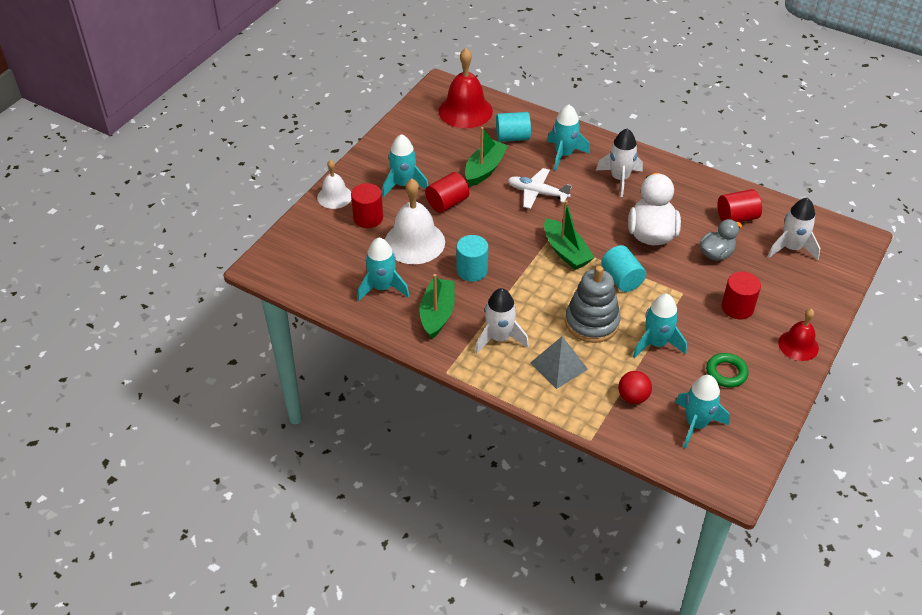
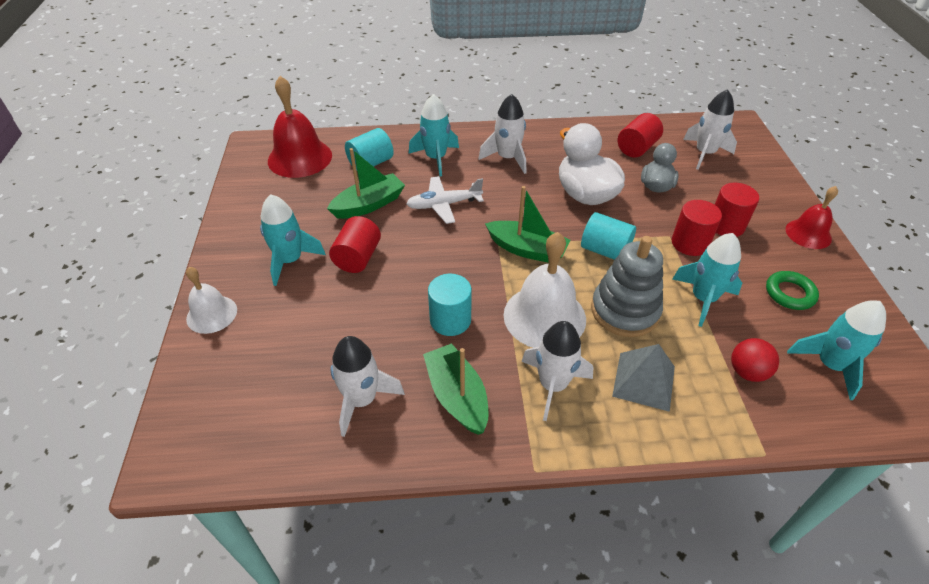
camera: 35 degrees left, 0 degrees up
(368, 218) = (275, 320): red cylinder -> red cylinder (690, 243)
(382, 288) = (362, 400): turquoise rocket -> white rocket
(414, 242) = (356, 321): white bell -> white bell (544, 316)
(485, 169) = (369, 205): green boat -> green boat turned 60 degrees clockwise

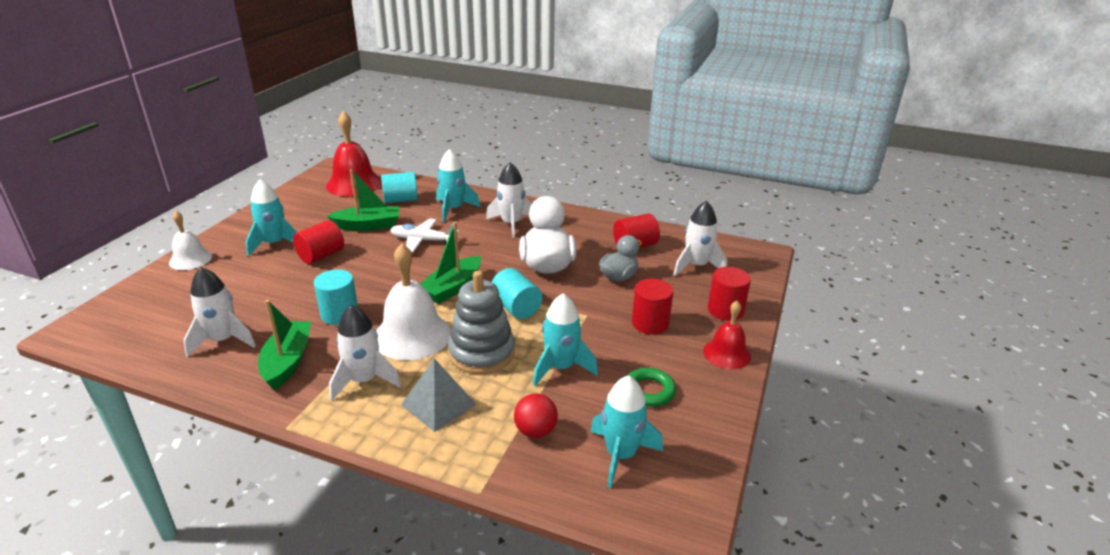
camera: 25 degrees right, 15 degrees down
(527, 249) = (452, 288): green boat -> green boat turned 75 degrees clockwise
(690, 243) = (598, 326): red cylinder -> red cylinder (725, 310)

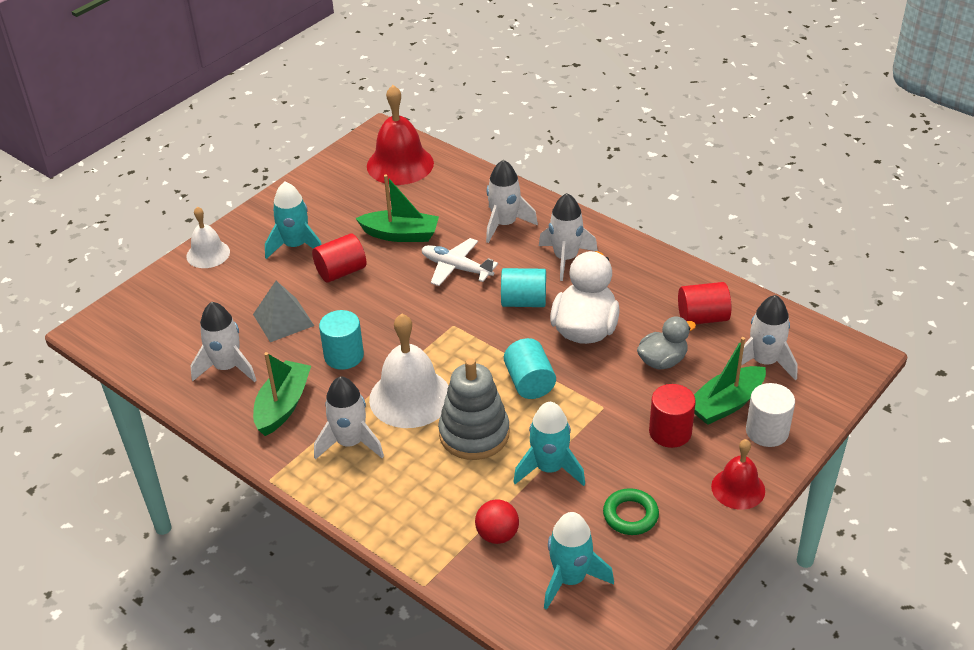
camera: 20 degrees right, 10 degrees up
(400, 200) = (447, 199): turquoise cylinder -> turquoise cylinder (523, 301)
(438, 404) = (414, 485): grey pyramid -> grey pyramid (283, 319)
(452, 288) = (469, 343): green boat -> green boat (726, 404)
(453, 209) = (504, 224): turquoise rocket -> white rocket
(725, 310) = (767, 431): red cylinder -> white cylinder

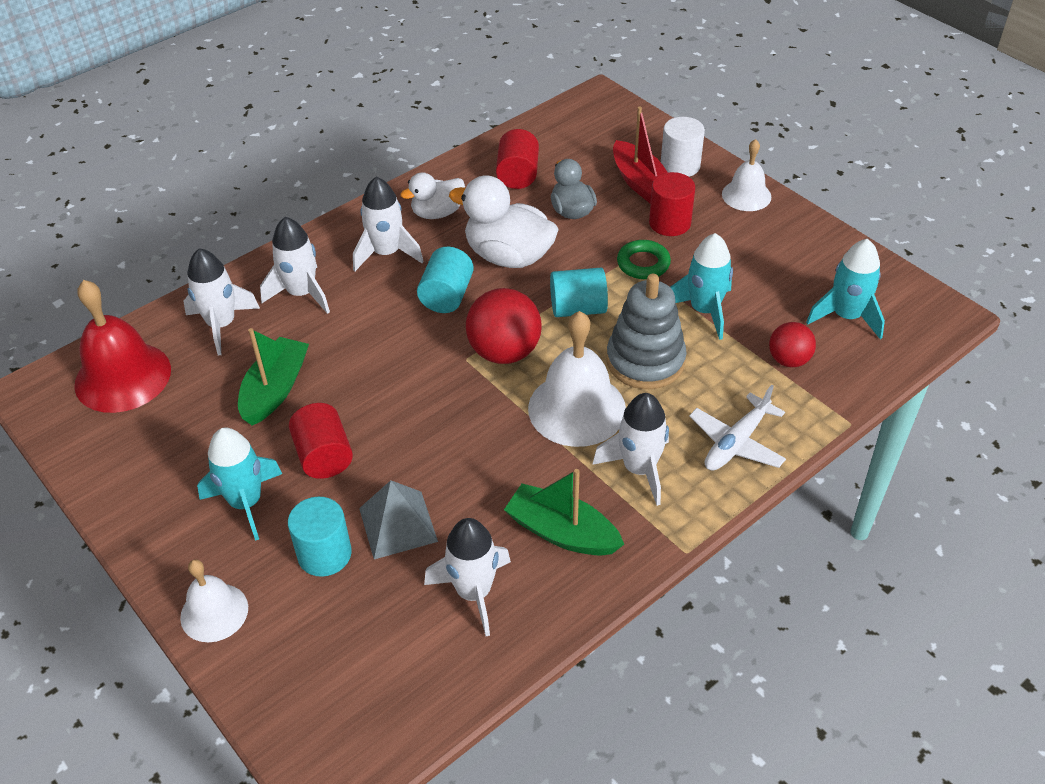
camera: 80 degrees left, 5 degrees up
(344, 356) = (488, 465): turquoise cylinder -> turquoise cylinder (324, 554)
(456, 268) = (364, 345): white plane -> white plane (736, 443)
(465, 346) = (504, 352): none -> red ball
(628, 277) = (437, 213): none -> white duck
(630, 515) = (771, 265): green ring -> green ring (643, 263)
(726, 404) = (640, 182): green boat -> red boat
(738, 488) = (746, 195): red bell -> white bell
(764, 362) = (591, 150): white rocket -> white rocket (221, 325)

